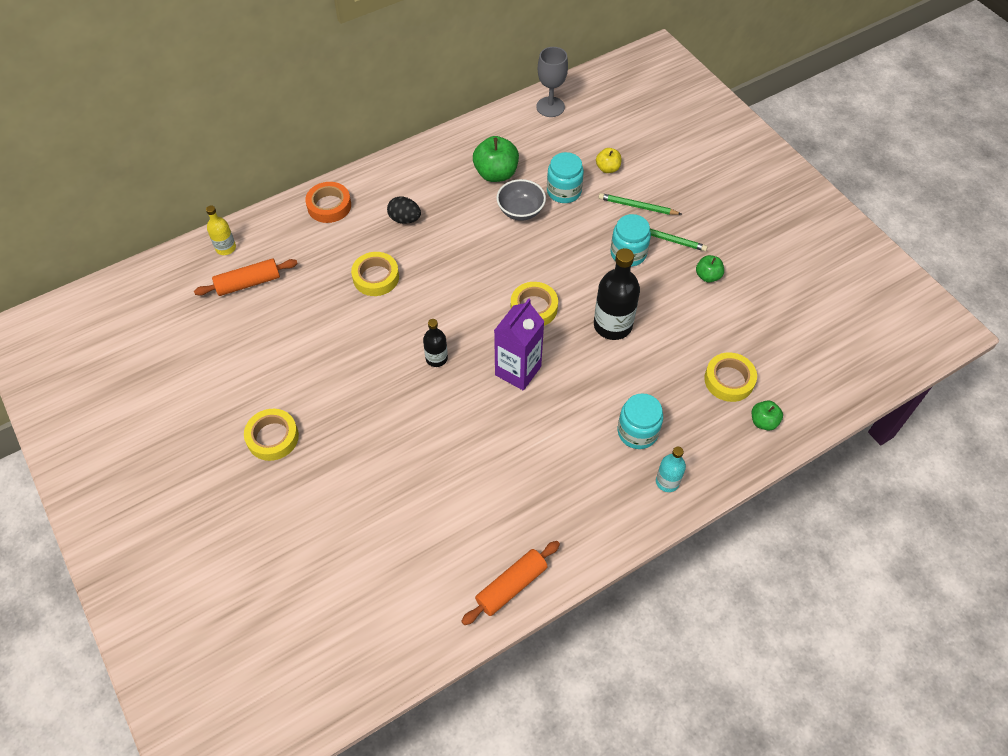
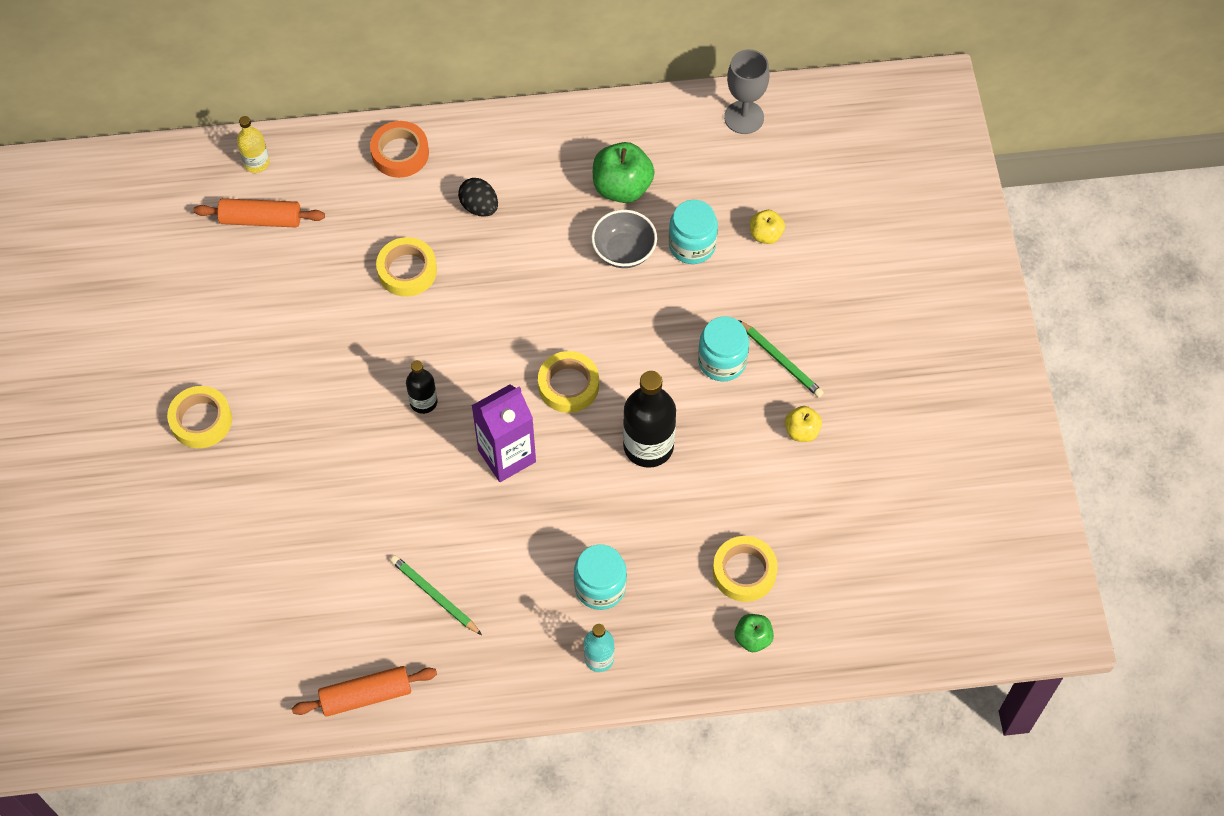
camera: 25 degrees right, 5 degrees up
(637, 206) = (771, 302): green pencil -> green pencil (434, 596)
(708, 276) = (801, 431): green apple -> yellow apple

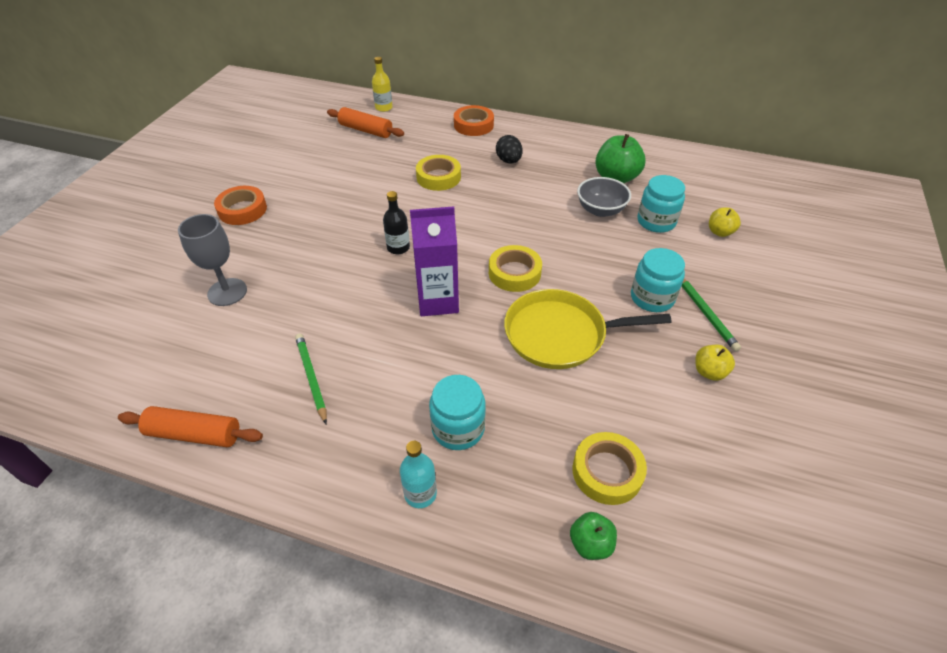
camera: 25 degrees right, 15 degrees down
(201, 420) = (242, 210): yellow tape -> orange tape
(648, 446) = (560, 334): black bottle -> yellow pan
(744, 117) = (724, 167): grey goblet -> grey goblet (227, 292)

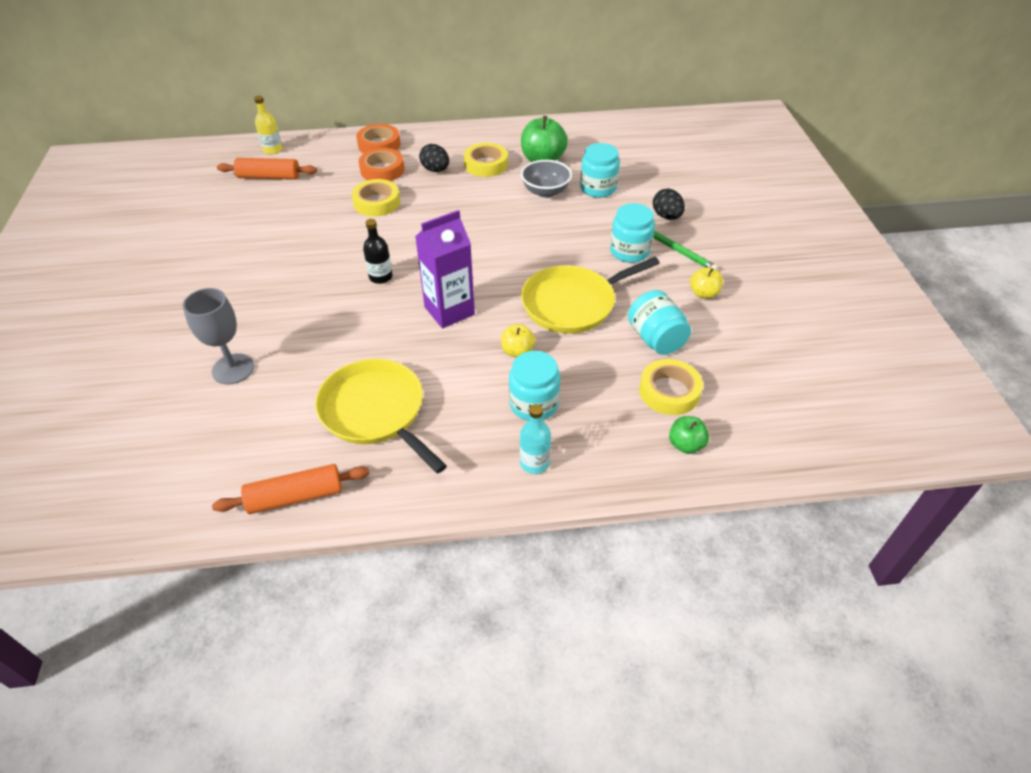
camera: 25 degrees left, 0 degrees up
(242, 210) = (189, 289): orange tape -> orange tape (382, 170)
(311, 377) = (375, 412): green pencil -> yellow pan
(514, 273) = (503, 266): yellow tape -> yellow tape (486, 164)
(626, 404) = (656, 339): none -> turquoise jar
(714, 272) = (666, 216): none -> black egg
(720, 232) = (654, 183): yellow apple -> yellow apple (517, 351)

